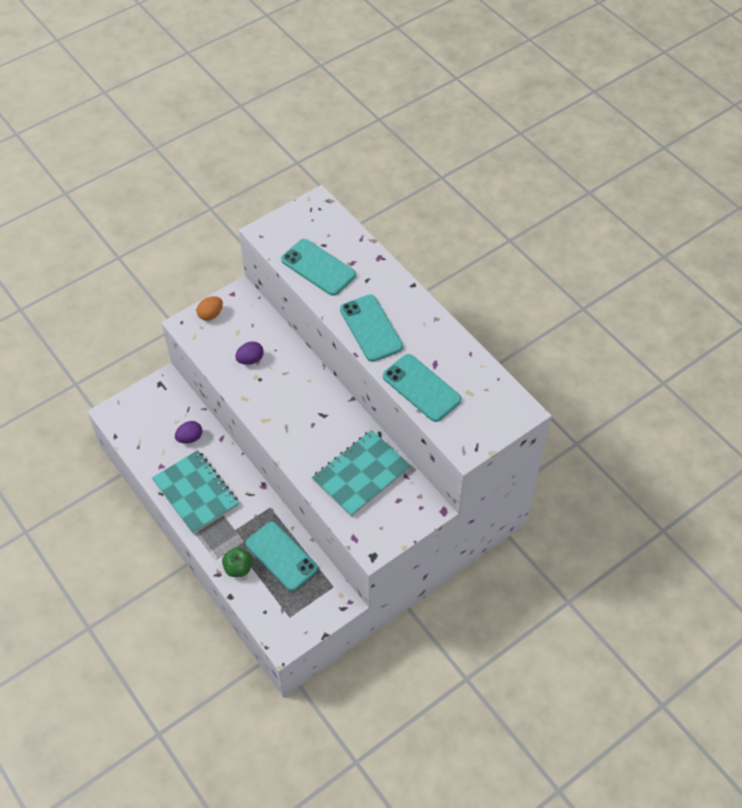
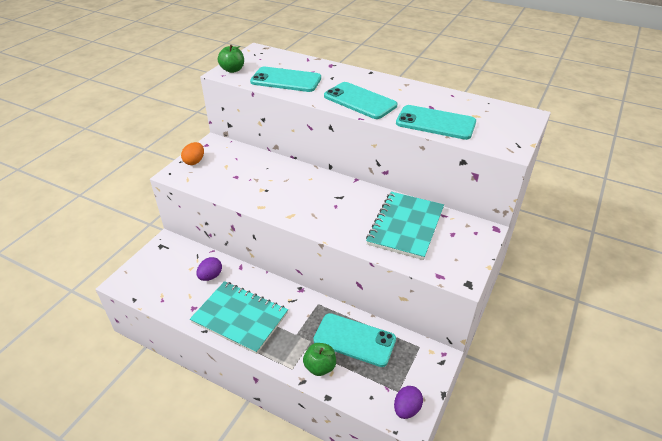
camera: 25 degrees left, 15 degrees down
(250, 359) = (249, 180): purple egg -> purple egg (406, 409)
(274, 230) = (232, 70): none -> green apple

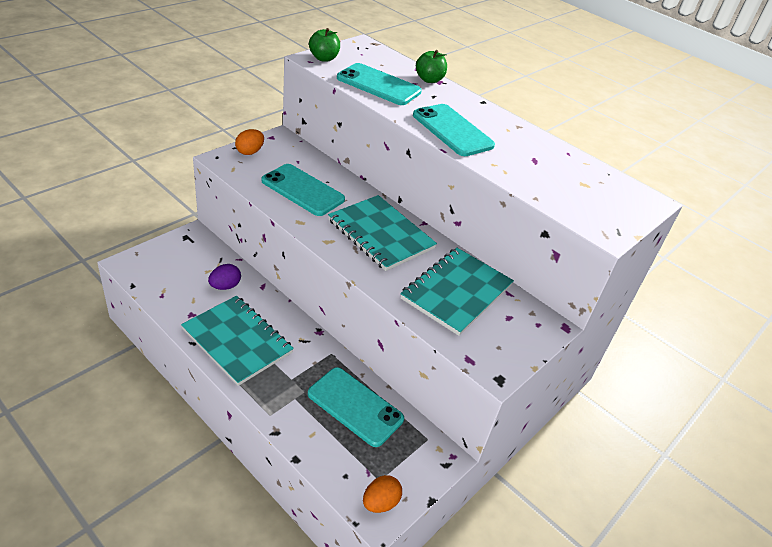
camera: 10 degrees right, 0 degrees up
(320, 367) = (302, 423): green apple -> green apple (429, 80)
(328, 198) = (380, 234): none -> turquoise notebook
(406, 409) = (380, 502): purple egg -> orange egg
(435, 123) = (530, 179): turquoise phone -> turquoise phone (302, 190)

